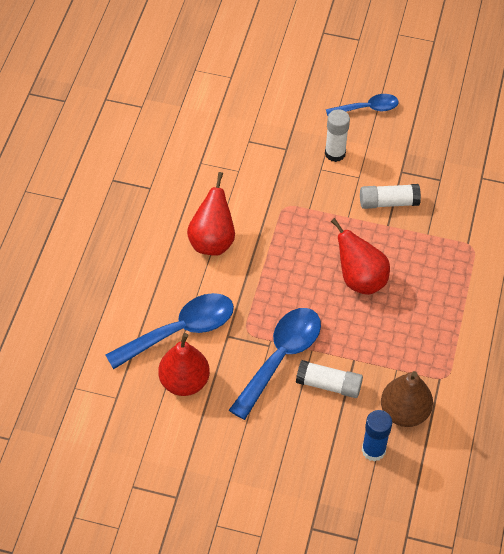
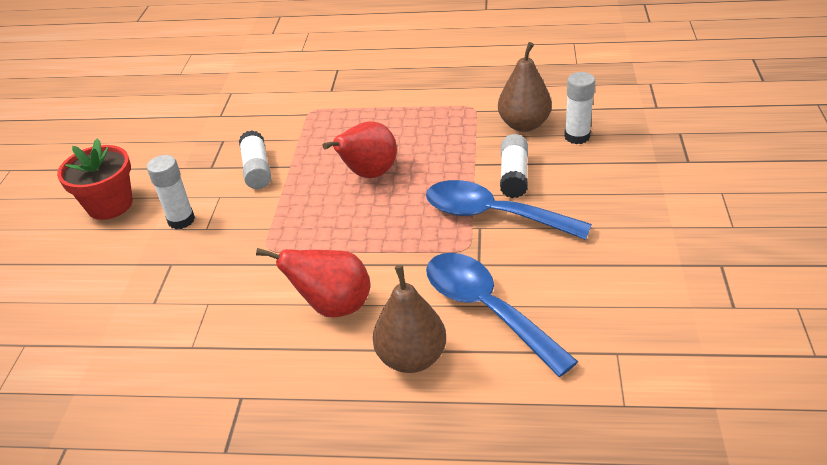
camera: 95 degrees left, 15 degrees down
(151, 280) = (412, 358): none -> brown pear
(184, 382) = (562, 289): red pear -> none
(367, 108) = (110, 205): blue spoon -> red flower pot
(373, 450) = (577, 136): blue glue stick -> white glue stick

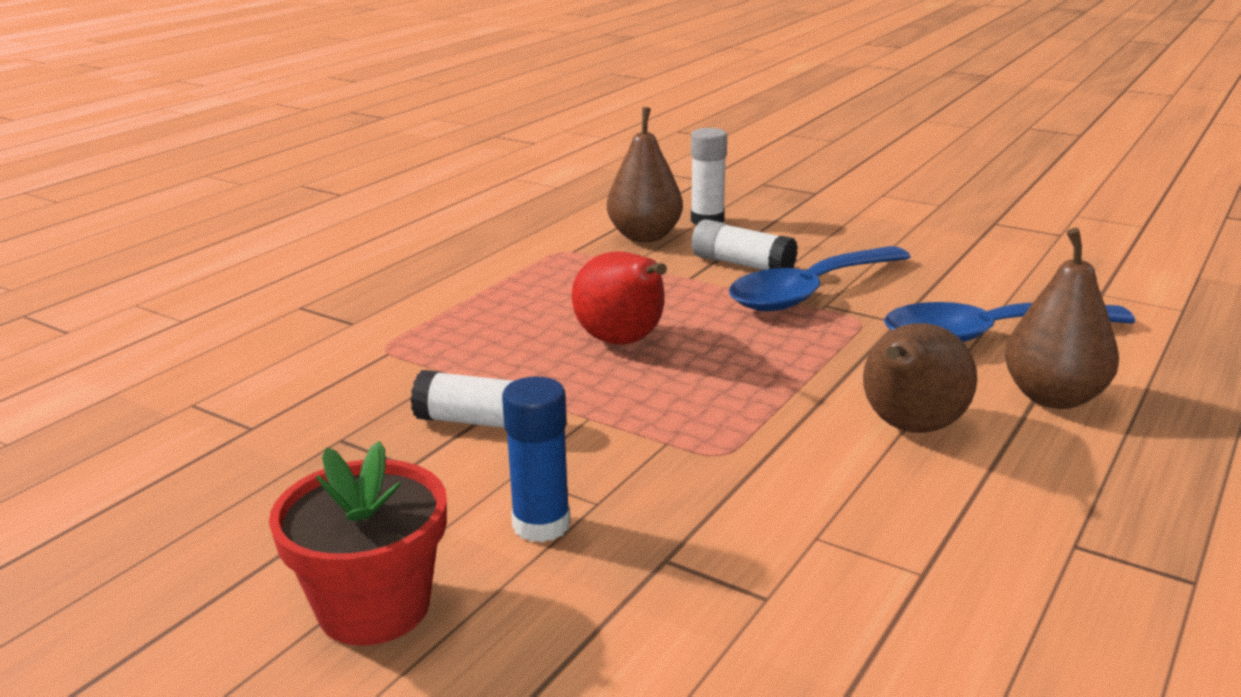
camera: 65 degrees left, 15 degrees down
(181, 220) = (541, 525): white glue stick -> blue glue stick
(333, 306) = (910, 428): red pear -> brown pear

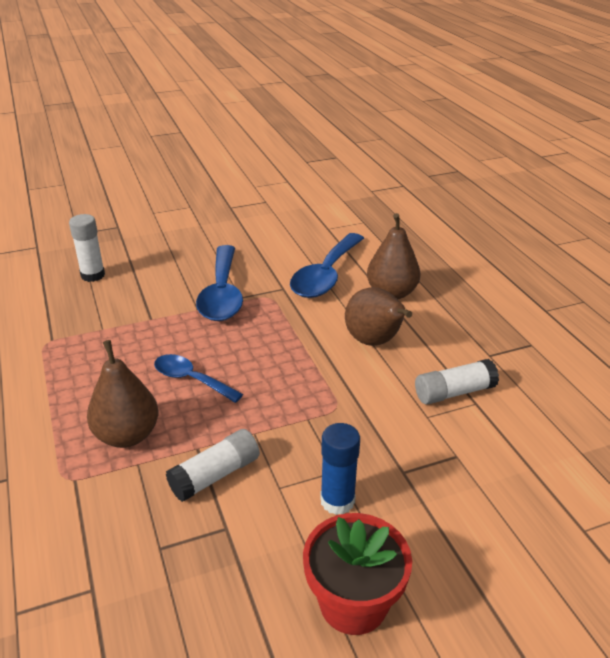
camera: 55 degrees left, 10 degrees up
(623, 342) = (191, 379): red pear -> blue spoon
(645, 236) = (77, 305): brown pear -> brown pear (127, 435)
(742, 264) = (163, 295): white glue stick -> white glue stick (454, 392)

